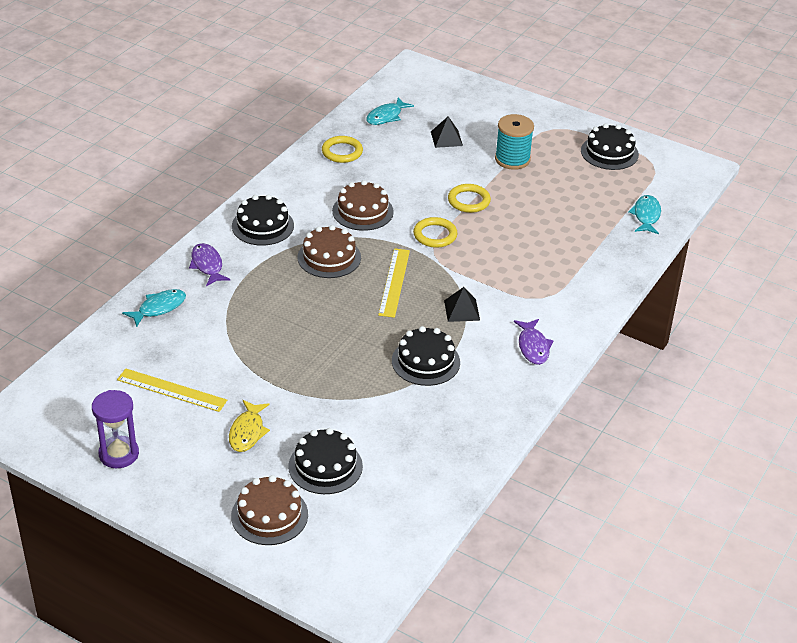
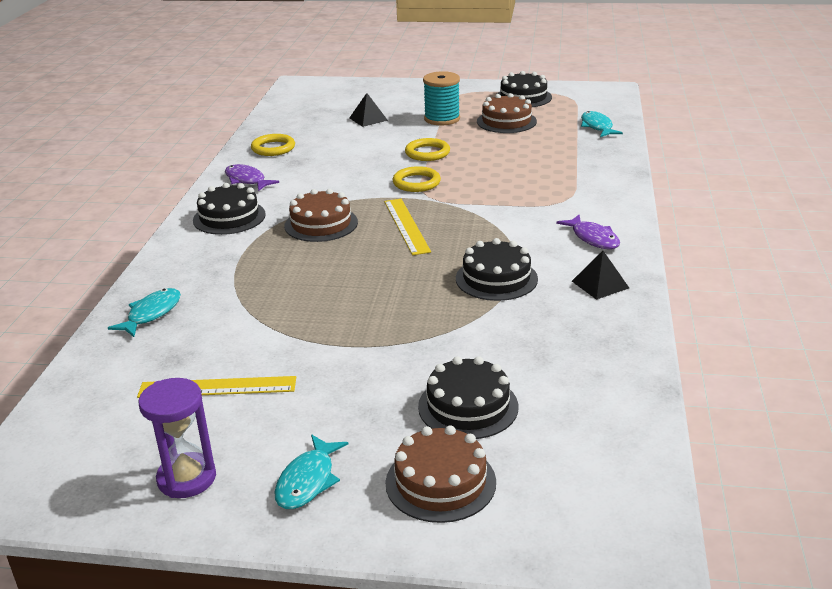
camera: 20 degrees left, 10 degrees down
(207, 265) = (187, 263): purple fish -> purple fish (247, 180)
(247, 432) = (344, 401): yellow fish -> none
(362, 211) = (328, 183): brown cake -> brown cake (506, 121)
(386, 116) = (298, 117): turquoise fish -> turquoise fish (308, 481)
(461, 310) = (495, 229): black pyramid -> black pyramid (600, 284)

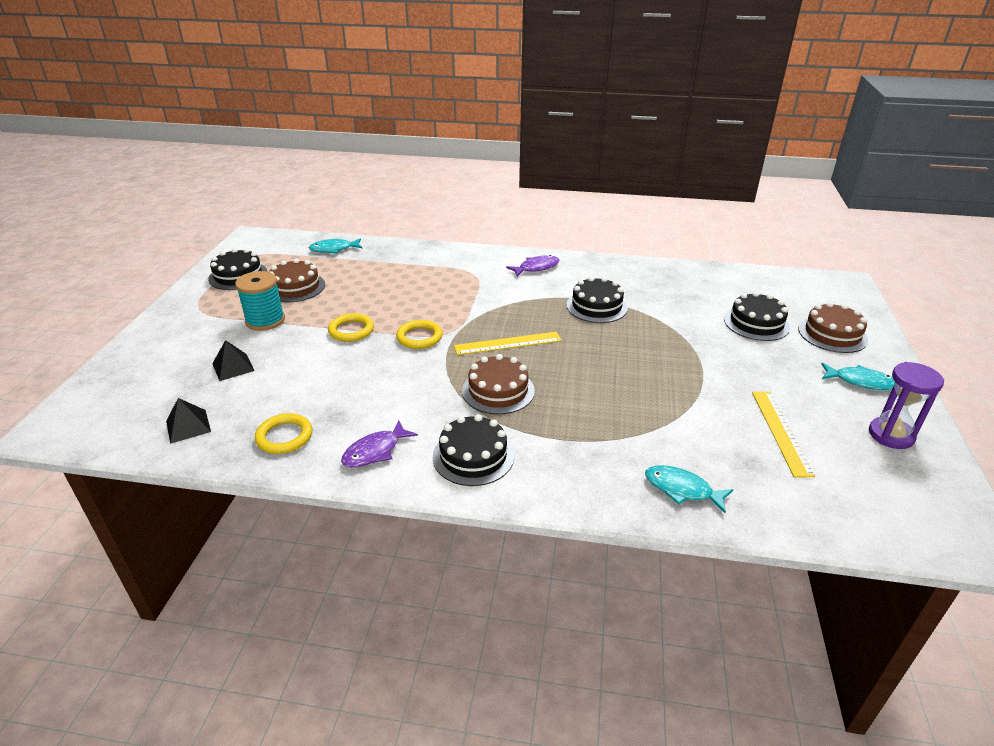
camera: 90 degrees left, 5 degrees up
(600, 284) = (601, 271): black pyramid -> black pyramid (188, 426)

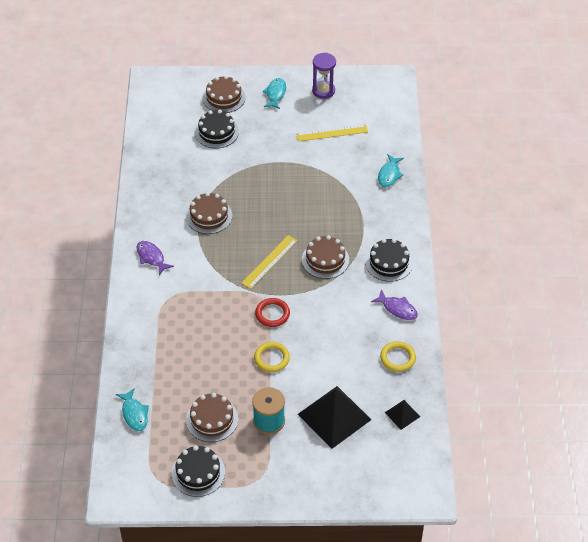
camera: 100 degrees left, 15 degrees up
(233, 367) = (334, 417): black pyramid -> black pyramid, size x2.06
(419, 337) = (272, 314): yellow ring -> red ring
(508, 343) = (269, 262): yellow ruler -> yellow ruler turned 60 degrees clockwise
(596, 306) = (209, 216): black cake -> brown cake

